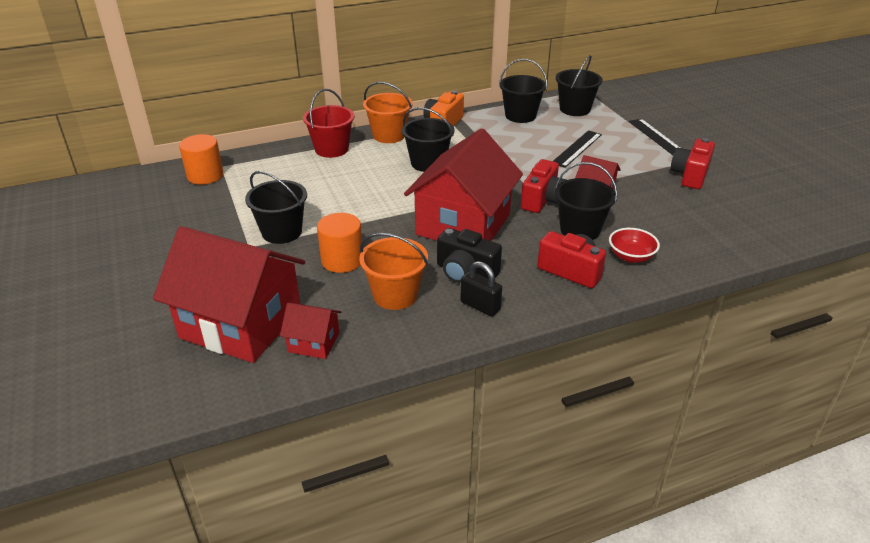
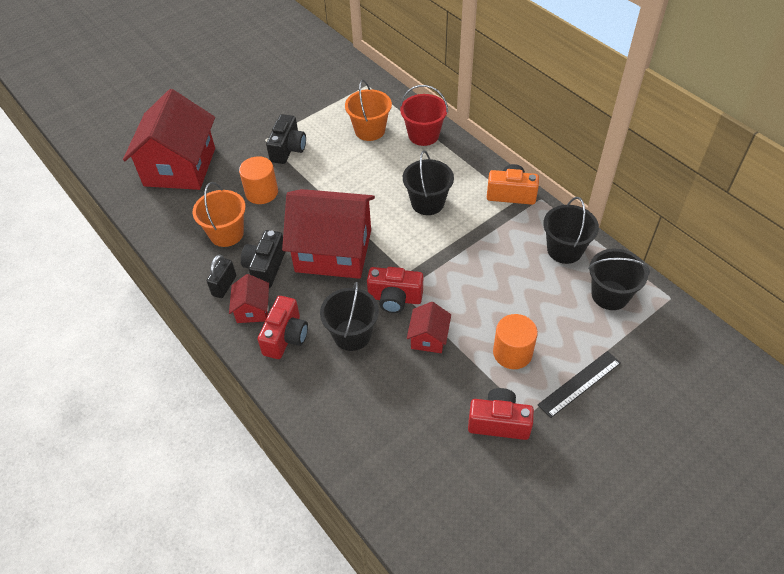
camera: 75 degrees right, 15 degrees up
(205, 175) = (350, 82): orange cylinder -> orange cylinder (512, 353)
(282, 232) = (288, 149): black bucket -> black camera
(314, 342) = (167, 207): red house -> red house (252, 309)
(389, 135) = (467, 163): orange bucket -> orange bucket (370, 130)
(577, 148) = (512, 310): black ruler -> none
(631, 256) = (320, 379): red bowl -> none

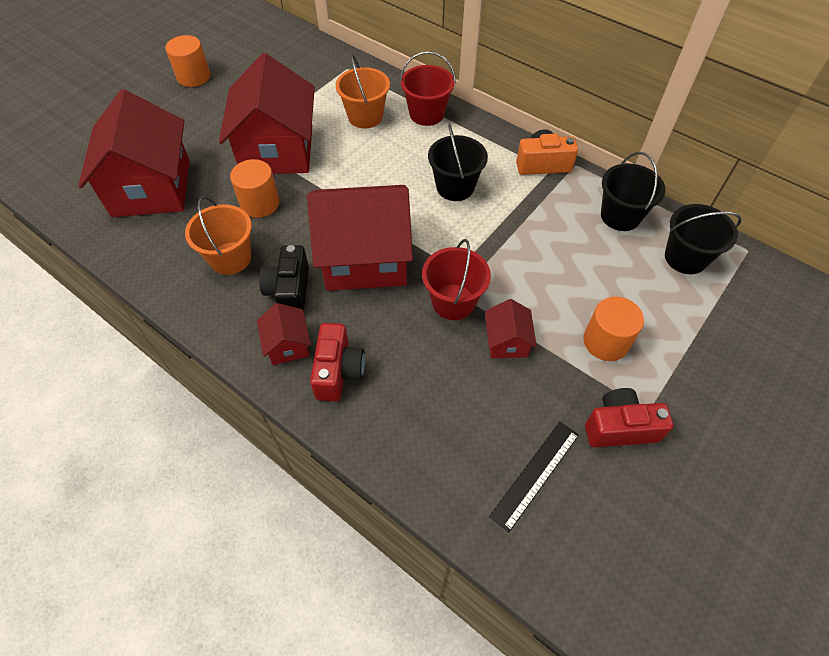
camera: 15 degrees left, 5 degrees up
(224, 286) = (244, 322): black padlock -> none
(236, 76) = (194, 77): none -> orange cylinder
(288, 149) = (277, 150): black camera -> red house
(352, 334) = (417, 354): black bucket -> none
(395, 298) = (453, 302): red camera -> red bucket
(579, 384) = (691, 364): black ruler -> black ruler (535, 474)

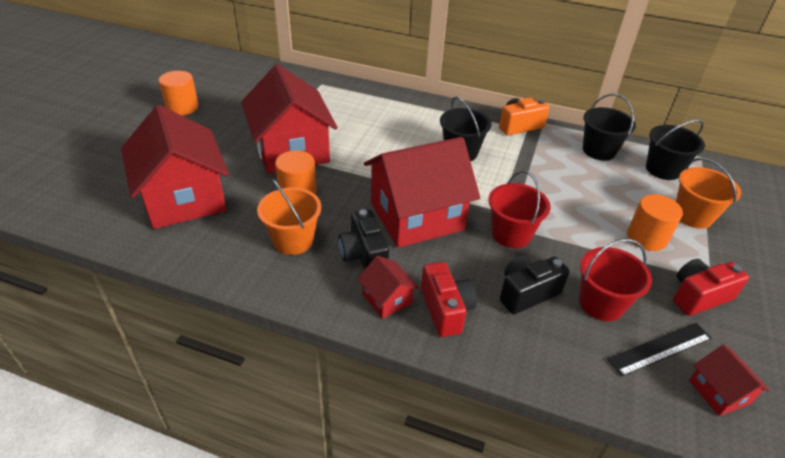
camera: 20 degrees left, 15 degrees down
(365, 116) = (356, 115): orange bucket -> orange bucket (693, 216)
(426, 114) = (406, 106): red bucket -> red bucket (601, 303)
(430, 375) = (526, 293): none -> black camera
(507, 341) = (572, 254): red house -> red house (719, 392)
(535, 474) = (660, 349): black ruler -> black ruler turned 45 degrees clockwise

